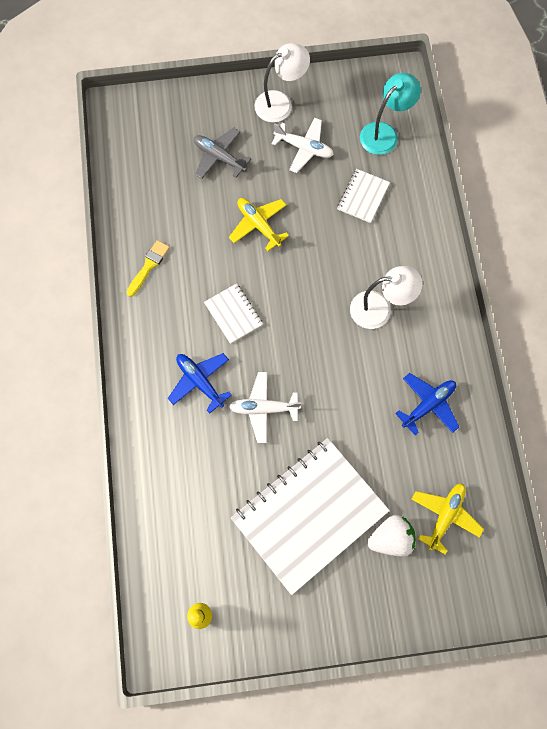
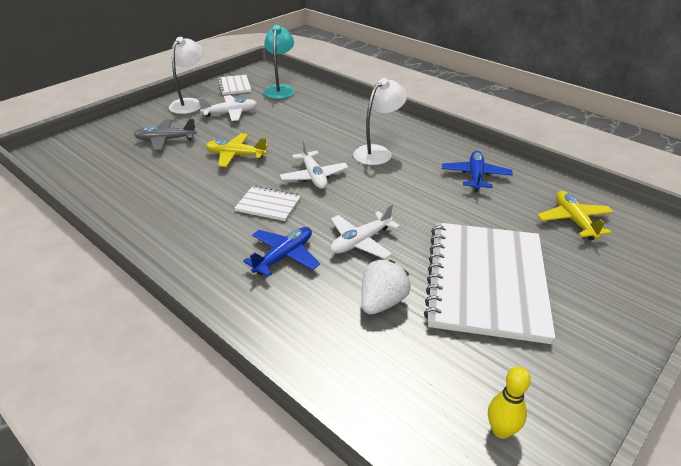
camera: 40 degrees left, 35 degrees down
(148, 266) = (157, 215): yellow brush -> none
(200, 381) = (284, 256): blue plane -> blue plane turned 120 degrees clockwise
(296, 303) = (314, 176): none -> white plane
(363, 197) = (299, 115): white notebook -> white notebook (234, 86)
(390, 538) = (562, 255): white strawberry -> white strawberry (382, 302)

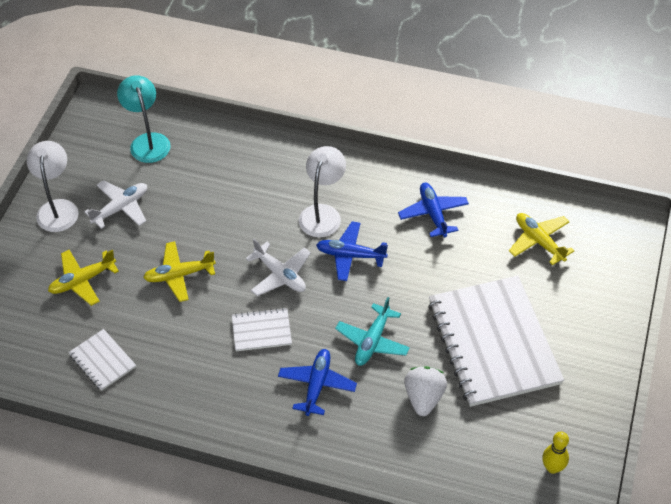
camera: 25 degrees left, 15 degrees up
(165, 140) = (82, 281): grey plane -> yellow plane
(234, 86) = (86, 154): white notebook -> white notebook (102, 361)
(361, 242) = (372, 341): white plane -> turquoise plane
(383, 181) = (350, 255): none -> blue plane

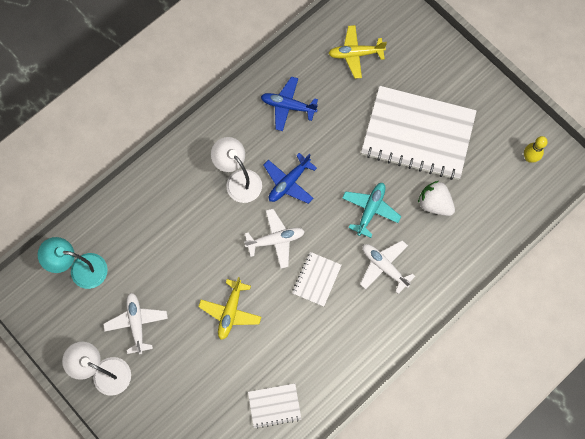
camera: 60 degrees left, 20 degrees up
(82, 281) = (190, 386): yellow plane -> none
(317, 385) = (384, 267): blue plane -> white plane
(372, 341) = (370, 210): turquoise plane -> turquoise plane turned 120 degrees counterclockwise

